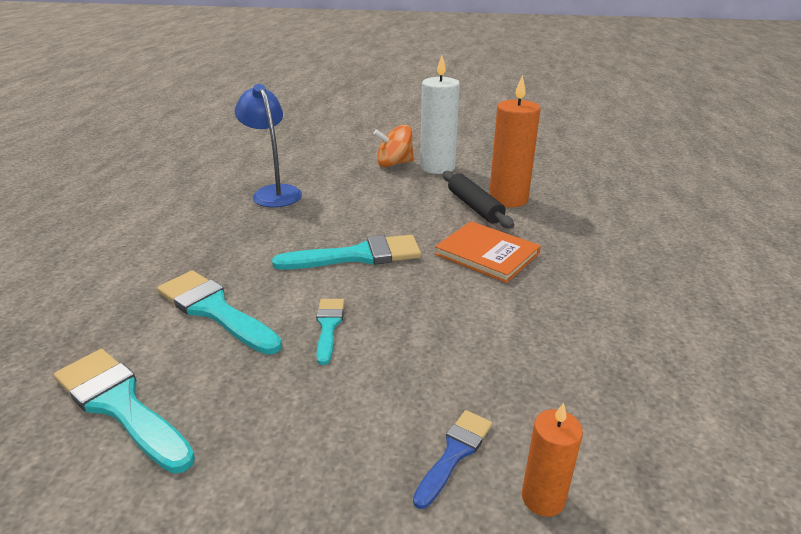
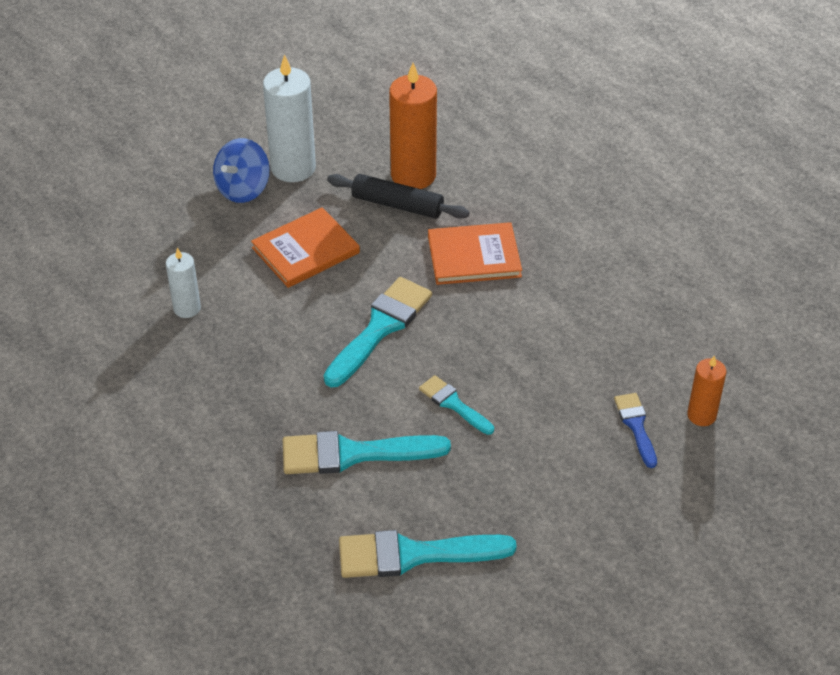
camera: 45 degrees left, 15 degrees up
(274, 192) = (187, 308): blue lamp -> white candle
(381, 200) = (306, 250): none -> orange book
(394, 164) = (243, 189): orange spinning top -> blue spinning top

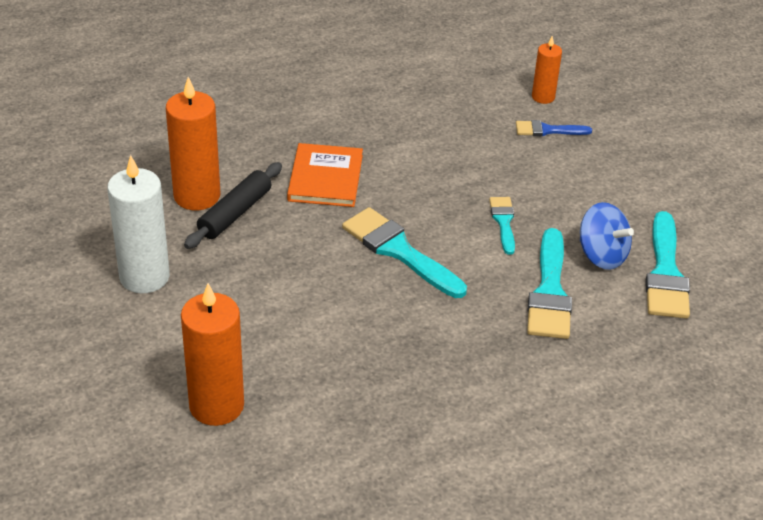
camera: 80 degrees left, 5 degrees down
(149, 244) = (216, 405): none -> orange candle
(187, 308) = (329, 384): white candle -> none
(243, 189) = (160, 319): blue spinning top -> blue spinning top (601, 255)
(306, 250) = (275, 285): orange book -> none
(453, 404) = (503, 222): turquoise brush -> turquoise brush turned 120 degrees clockwise

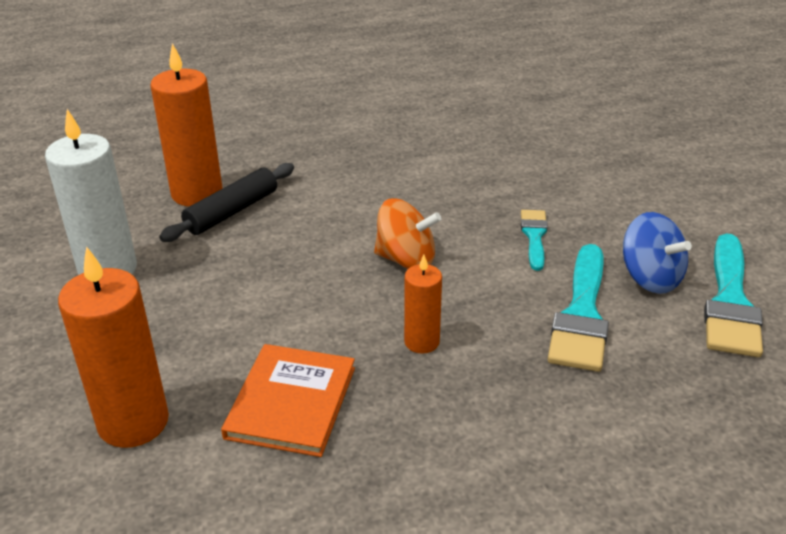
camera: 10 degrees right, 5 degrees down
(325, 178) = (341, 183): orange book -> orange book (291, 402)
(399, 251) = (406, 259): turquoise brush -> orange spinning top
(543, 97) = (594, 121): orange candle -> orange candle (421, 342)
(548, 130) = (596, 150): blue brush -> none

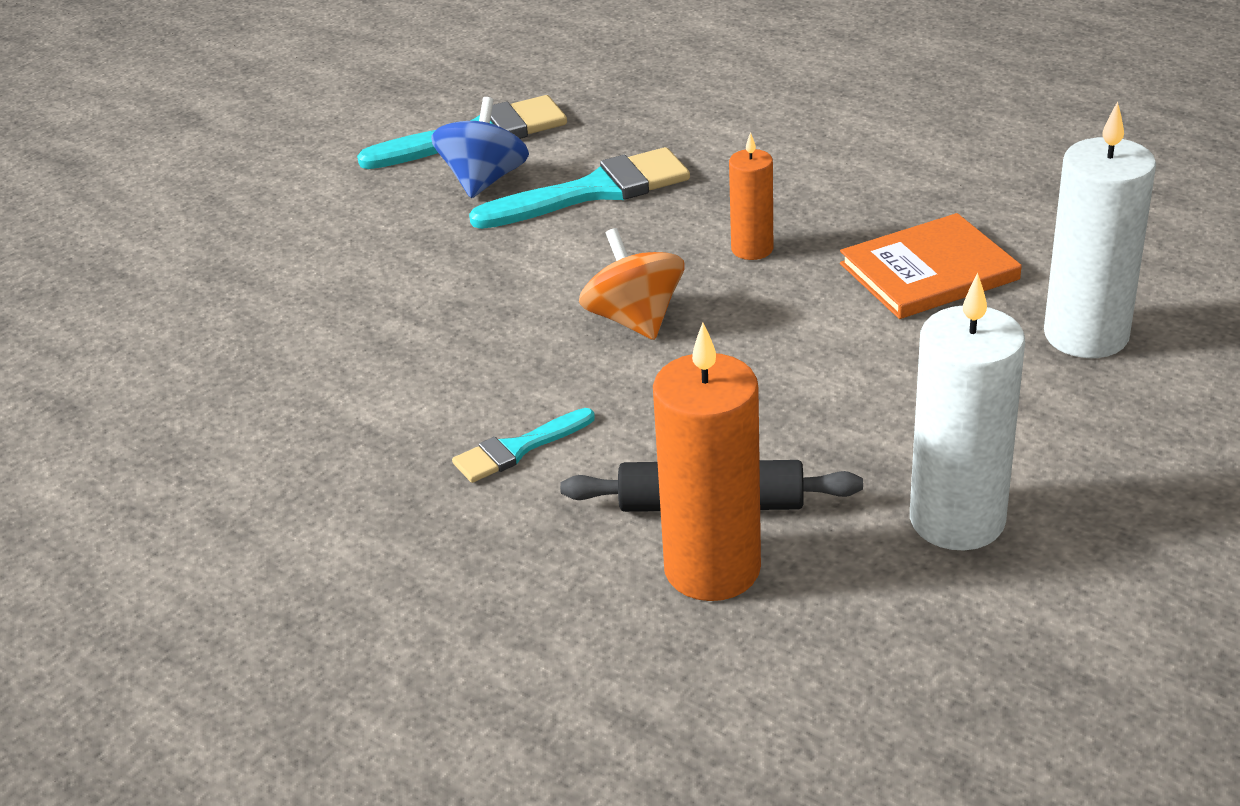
camera: 125 degrees left, 0 degrees up
(133, 422) = (1086, 335): orange candle -> white candle
(534, 236) = (484, 264): turquoise brush -> turquoise brush (518, 449)

